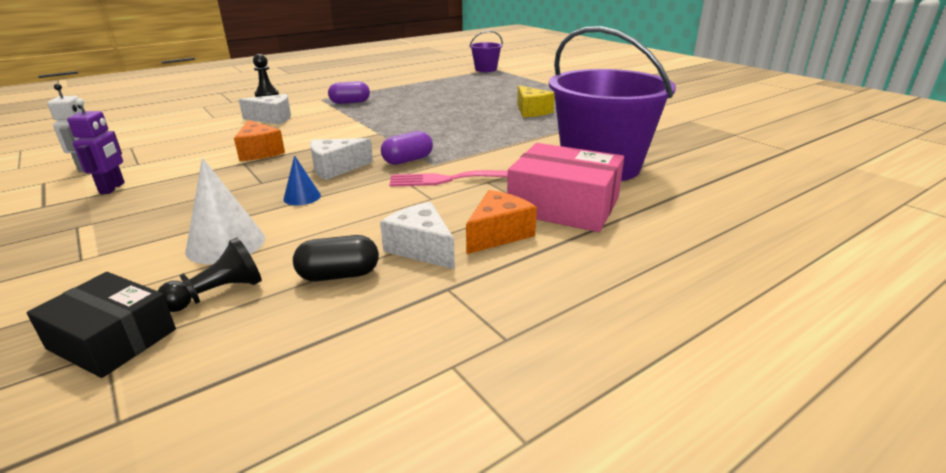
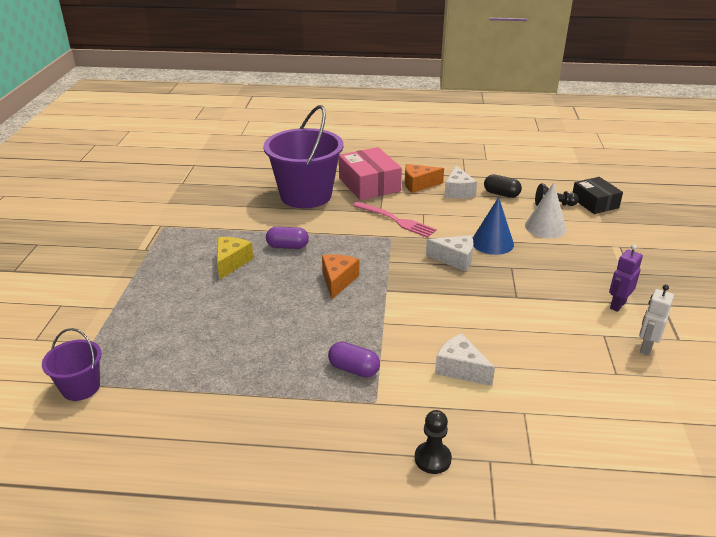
camera: 140 degrees left, 5 degrees up
(259, 152) = (499, 306): orange cheese -> orange cheese (338, 281)
(302, 197) = (492, 243): blue cone -> blue cone, size x1.75
(408, 160) = (402, 247): purple capsule -> purple capsule (287, 246)

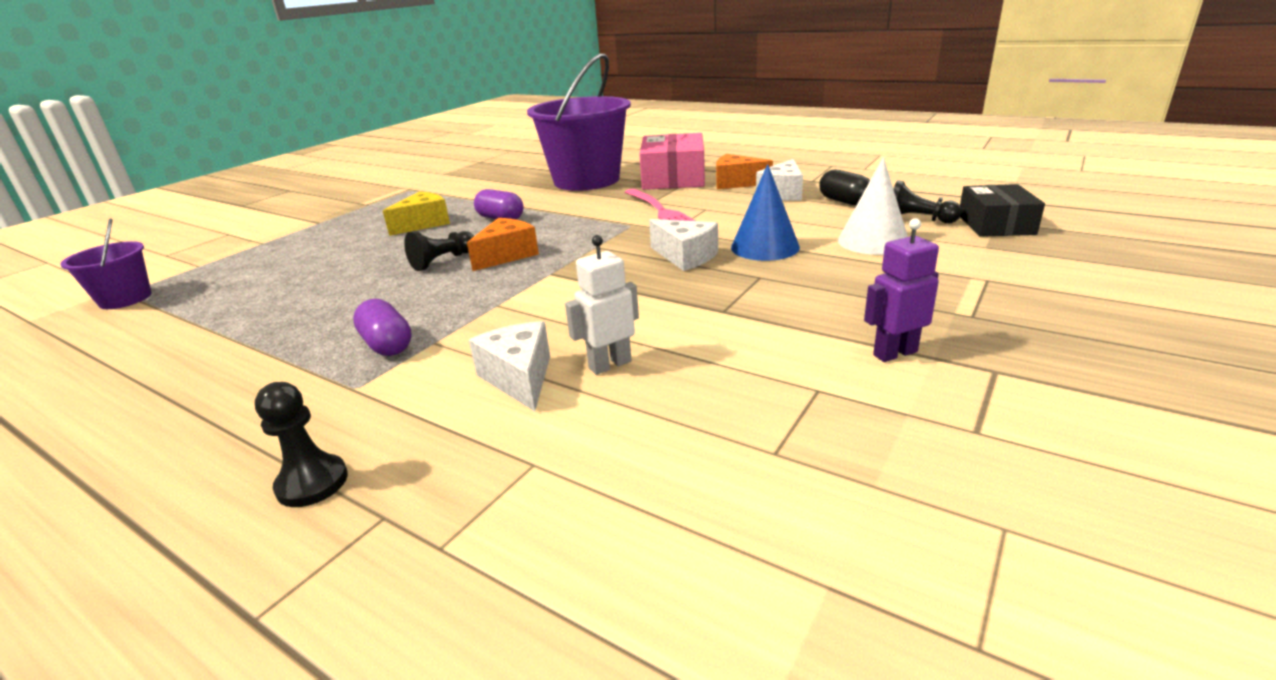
camera: 30 degrees right, 5 degrees down
(298, 295) = (443, 261): none -> black pawn
(646, 347) = (885, 427): white robot -> white robot (609, 364)

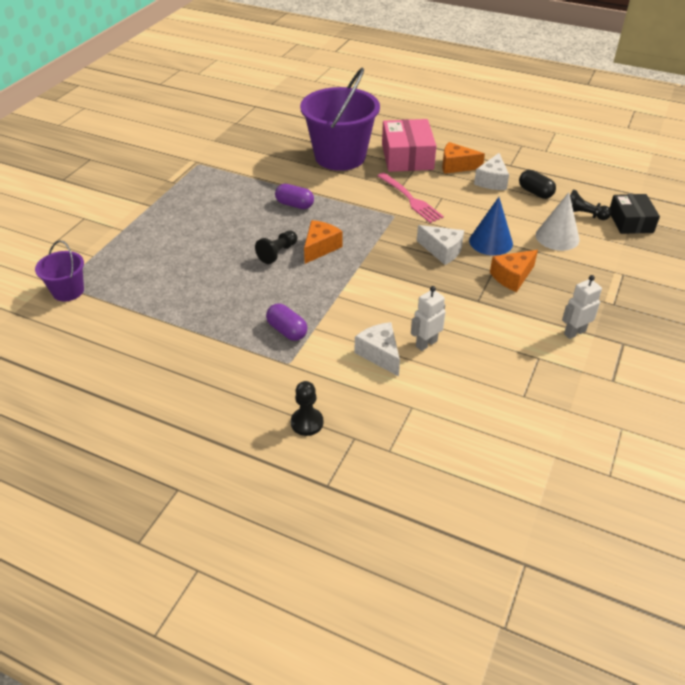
camera: 10 degrees left, 15 degrees up
(423, 224) = (237, 210): yellow cheese -> none
(790, 283) = (512, 277): none -> orange cheese
(894, 353) = (574, 332): purple robot -> white robot

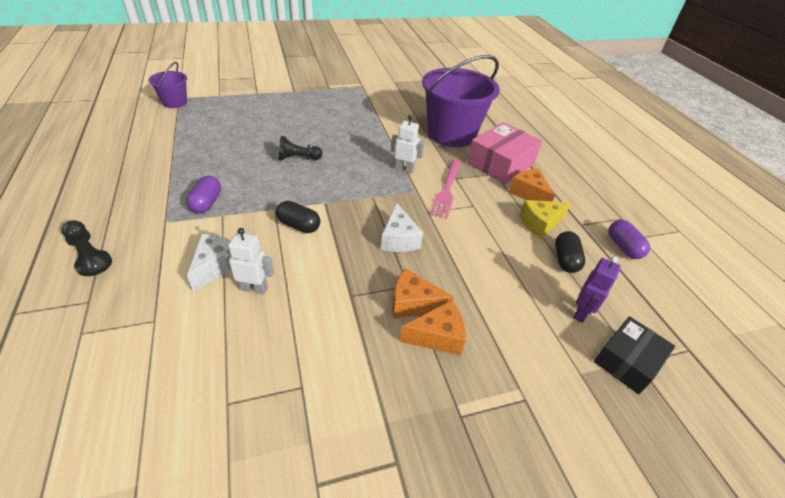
camera: 45 degrees right, 0 degrees up
(294, 205) = (365, 141): purple capsule -> purple capsule (623, 247)
(320, 248) = (327, 174): orange cheese -> orange cheese (437, 336)
(374, 292) = (299, 225): none -> black capsule
(491, 242) = (449, 264): blue cone -> none
(492, 181) = (540, 224): white cheese -> yellow cheese
(557, 237) = (517, 309): white cone -> none
(574, 332) = (372, 400): white robot -> white robot (404, 169)
(583, 215) = (581, 313): black pawn -> purple robot

